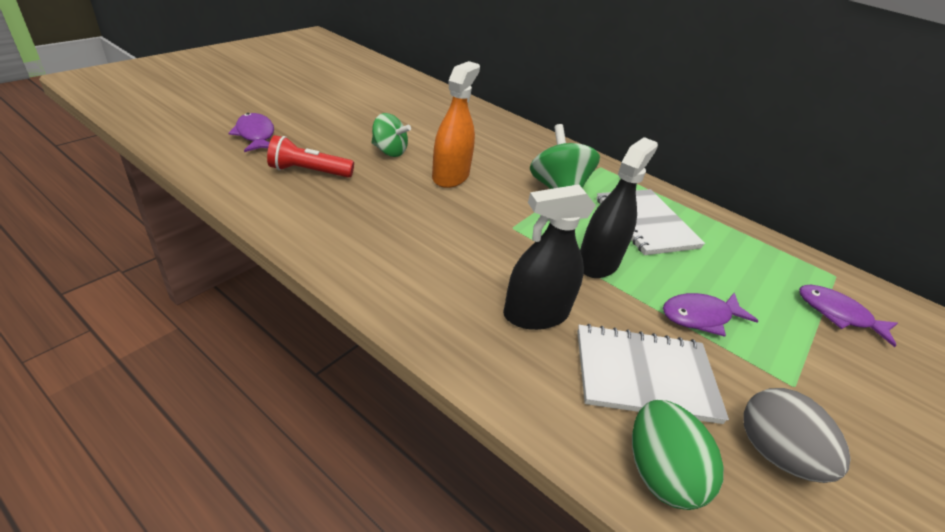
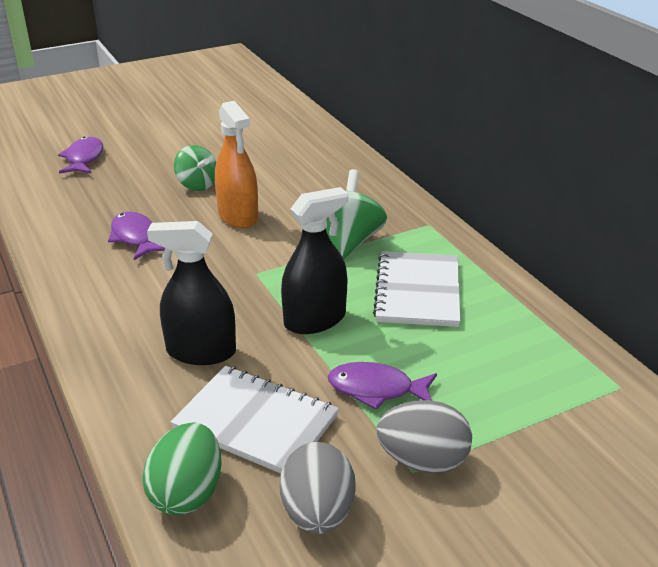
camera: 30 degrees right, 5 degrees down
(308, 172) = (103, 197): red flashlight -> none
(450, 176) = (238, 216): orange spray bottle -> orange spray bottle turned 105 degrees clockwise
(792, 374) = (423, 461): none -> grey egg
(838, 314) = (563, 424): purple fish -> purple fish (135, 237)

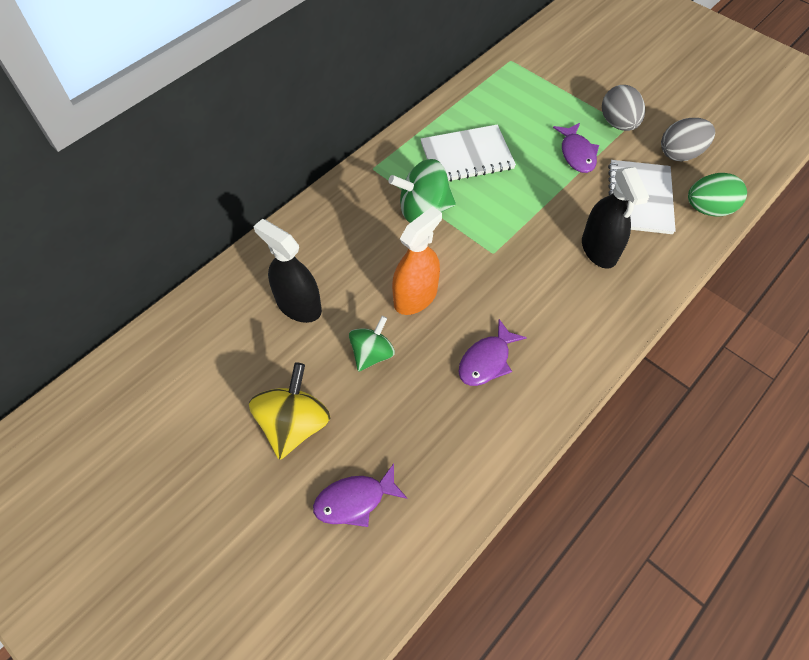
camera: 110 degrees left, 25 degrees up
(167, 146) = (294, 424): none -> yellow spinning top
(315, 320) = (529, 200): black spray bottle -> black spray bottle (298, 305)

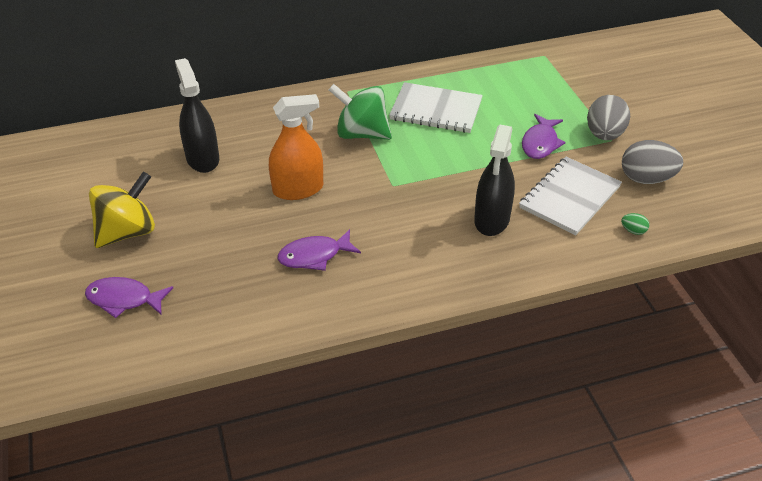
camera: 30 degrees right, 15 degrees down
(372, 354) = (227, 212): green spinning top -> none
(708, 209) = (633, 231): green egg -> green egg, size x0.44

